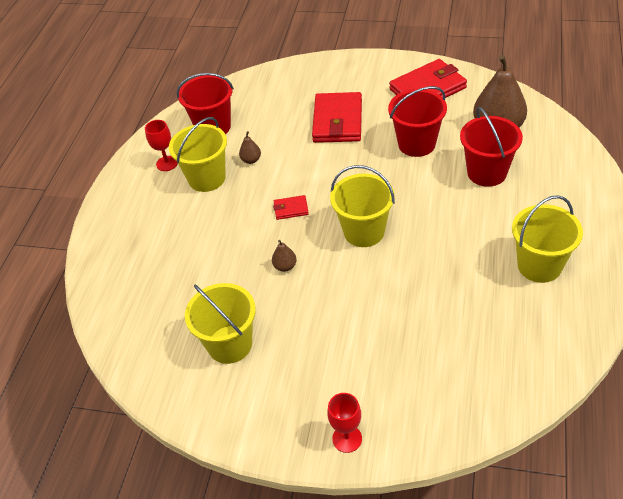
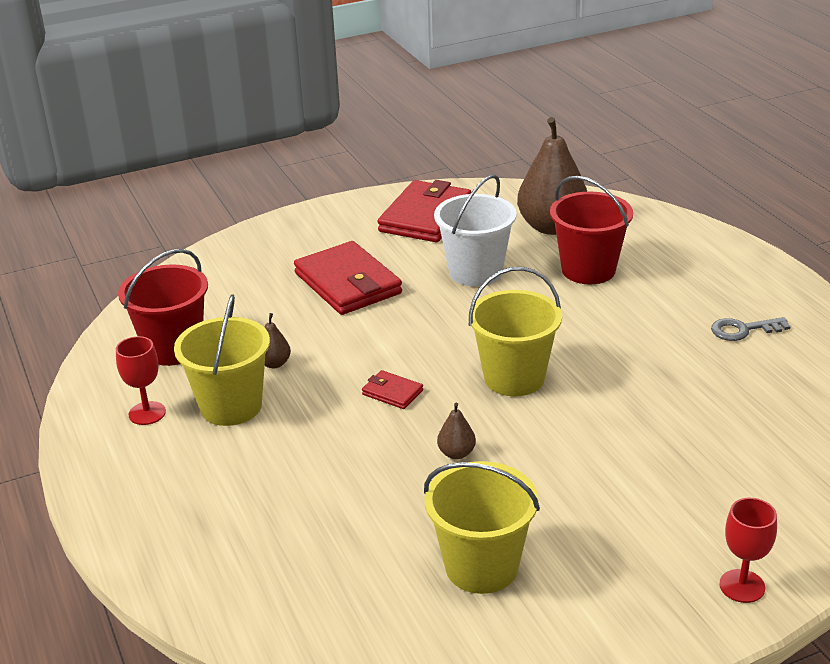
camera: 40 degrees left, 15 degrees down
(291, 209) = (392, 392): red wallet -> red wallet turned 75 degrees clockwise
(416, 144) = (475, 272): red bucket -> white bucket
(539, 265) = (743, 330): yellow bucket -> grey key

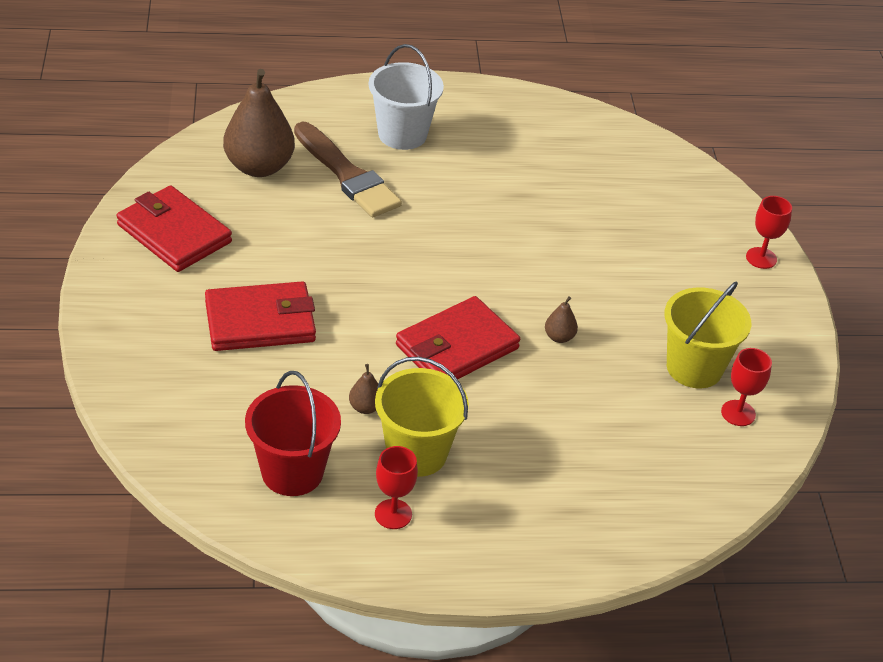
camera: 75 degrees left, 10 degrees up
(392, 392) = (457, 347): red wallet -> red wallet, size x2.19
(427, 621) = (738, 413): none -> red goblet
(475, 272) = (301, 237): white bucket -> white bucket (402, 134)
(514, 378) = (478, 272): yellow bucket -> none
(588, 270) = (347, 175): red bucket -> brown brush
(743, 330) = (488, 136): grey key -> none

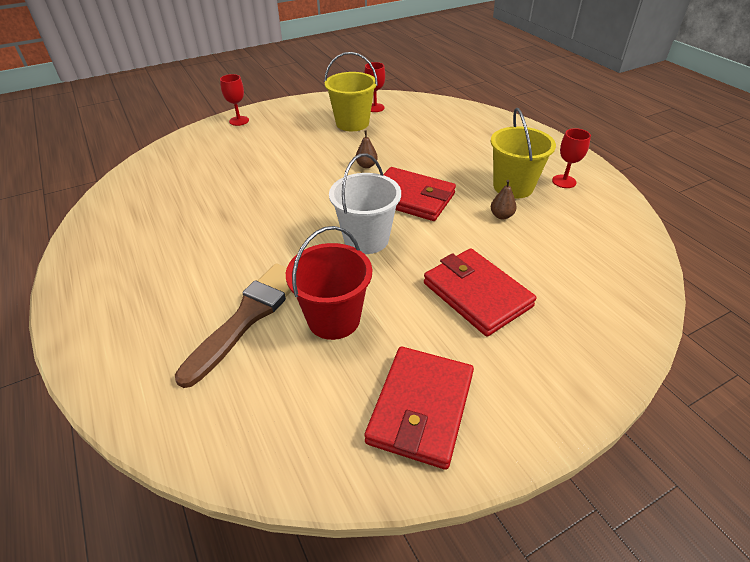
camera: 110 degrees left, 0 degrees up
(259, 167) = (269, 389): brown pear -> none
(292, 472) = (585, 225): red bucket -> red bucket (333, 319)
(402, 134) = (163, 303): white bucket -> white bucket (366, 239)

